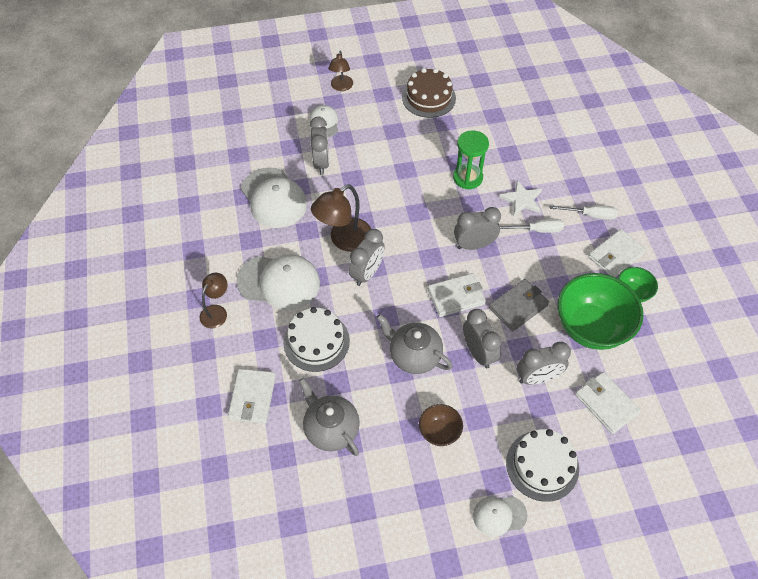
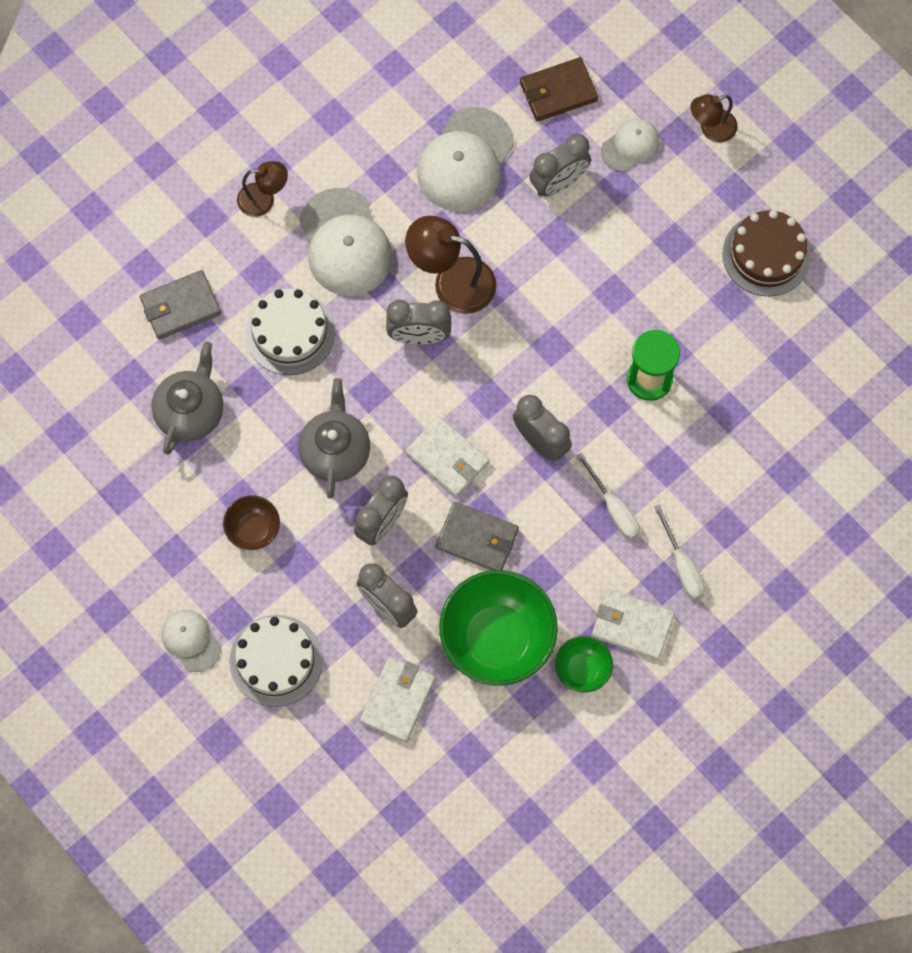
camera: 60 degrees right, 15 degrees up
(252, 397) = (180, 307): white wallet -> grey wallet
(267, 138) = (558, 92): none -> brown wallet
(522, 200) = (654, 466): white star -> none

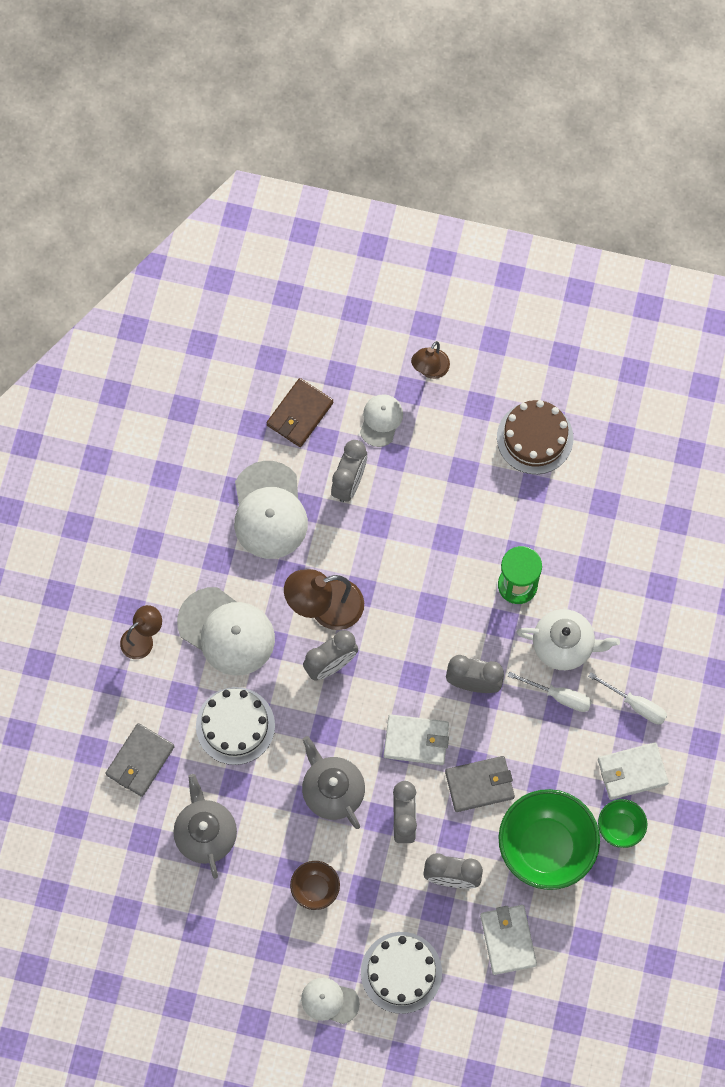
camera: 35 degrees left, 0 degrees up
(653, 464) = (564, 645): none -> white teapot

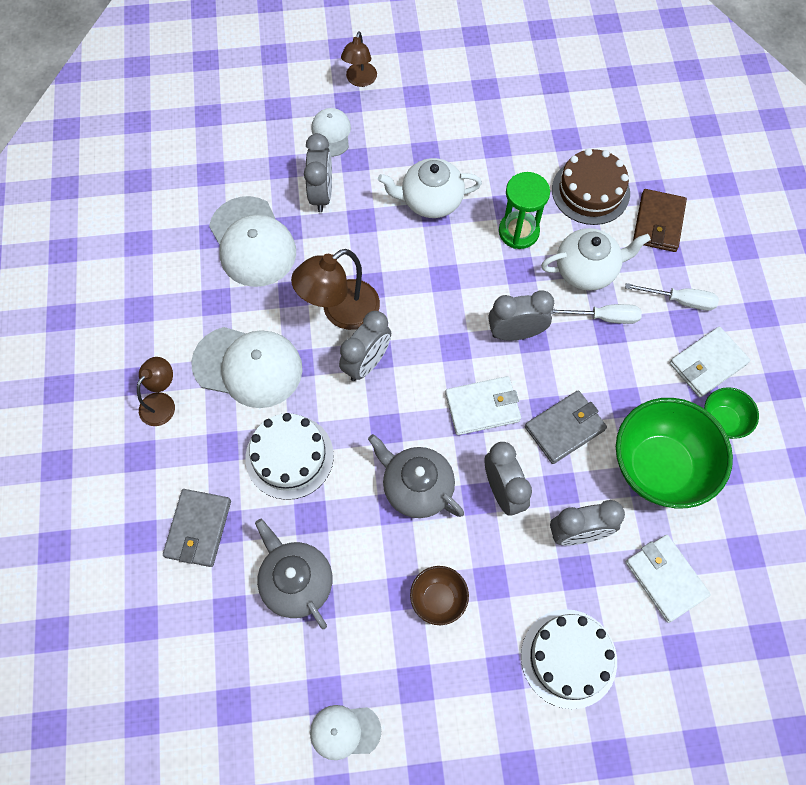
camera: 20 degrees left, 5 degrees down
(300, 414) = (252, 151): brown wallet -> brown wallet (658, 223)
(329, 1001) = (503, 722): white cap -> white cap (345, 731)
(448, 525) = (430, 201): none -> white teapot
(535, 437) = (479, 105): brown cake -> brown cake (590, 191)

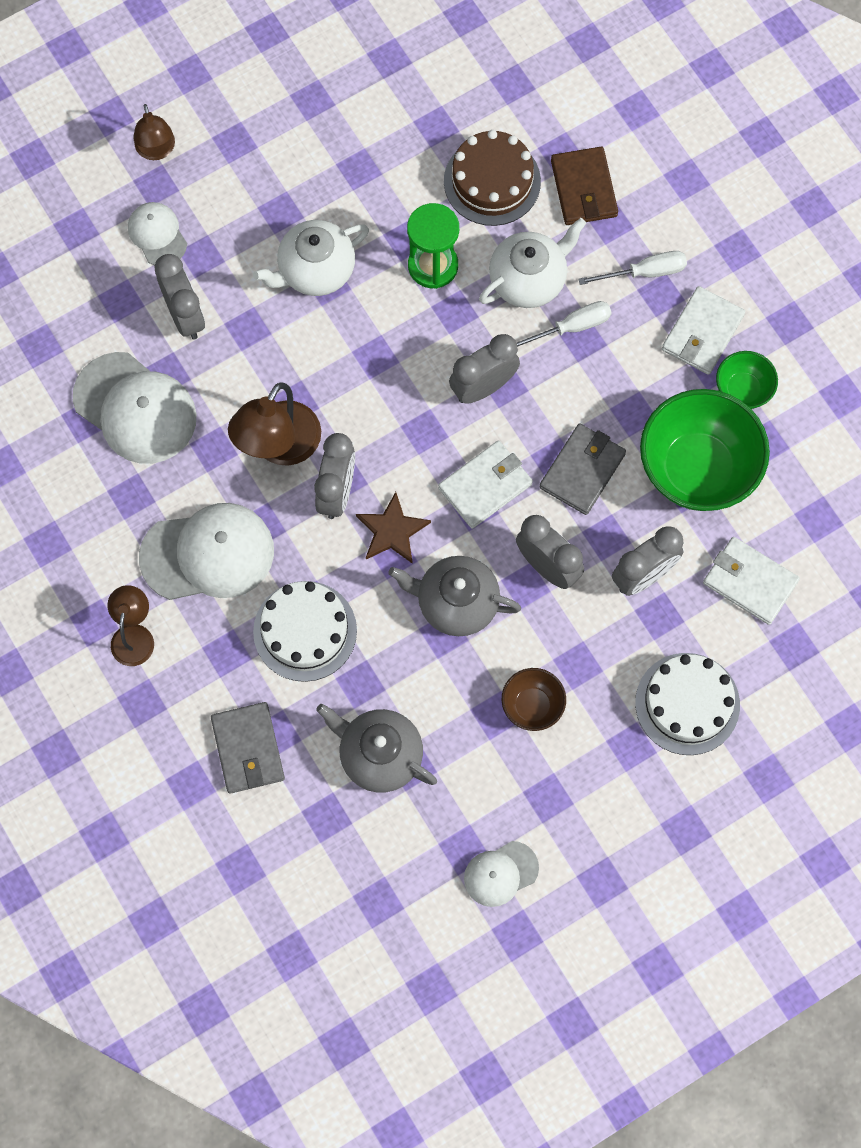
camera: 25 degrees left, 5 degrees up
(394, 410) = (392, 531): none -> brown star

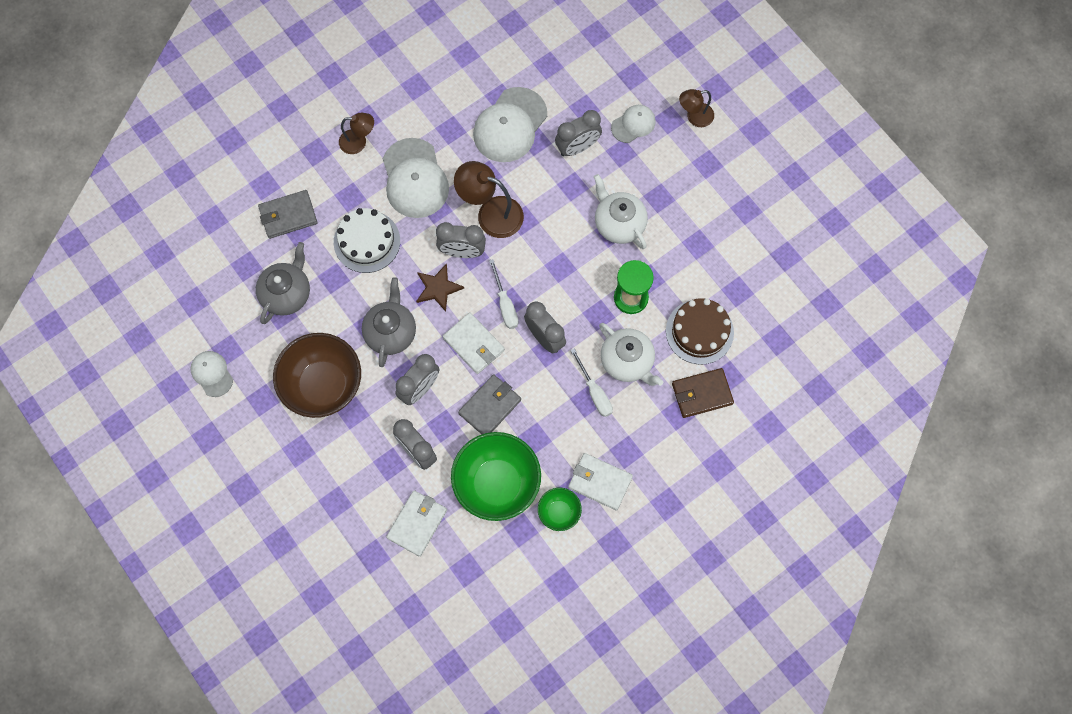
camera: 85 degrees right, 0 degrees up
(532, 706) = (323, 385): brown bowl -> brown bowl, size x2.03
(582, 470) = (490, 406): grey wallet -> grey wallet turned 75 degrees counterclockwise
(645, 272) = (642, 440): white screwdriver -> white screwdriver (505, 304)
(687, 704) = (329, 485): white cake -> none

